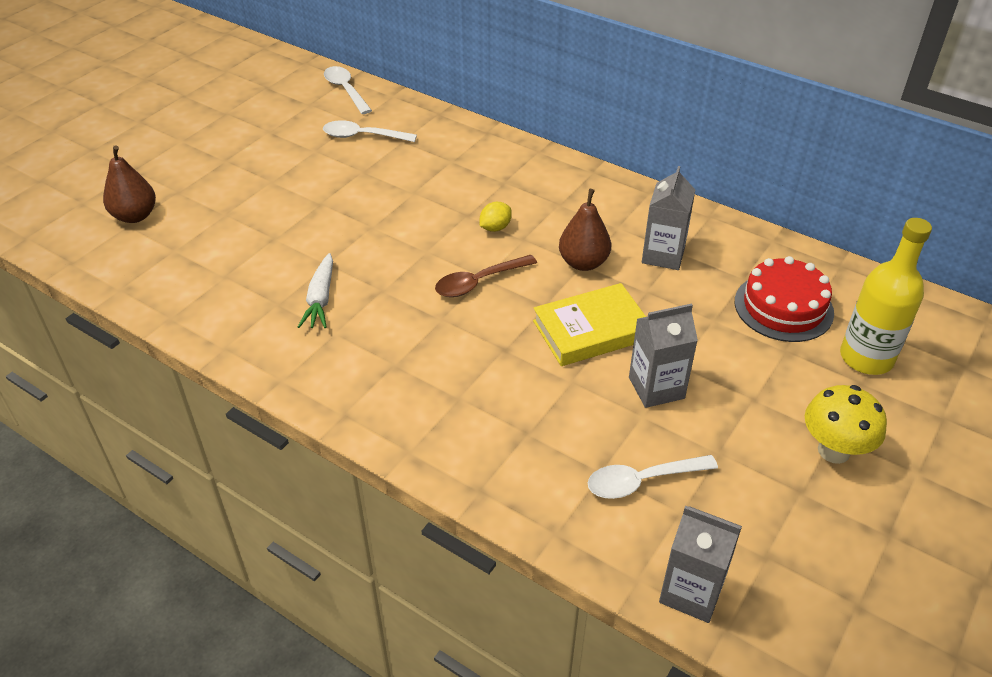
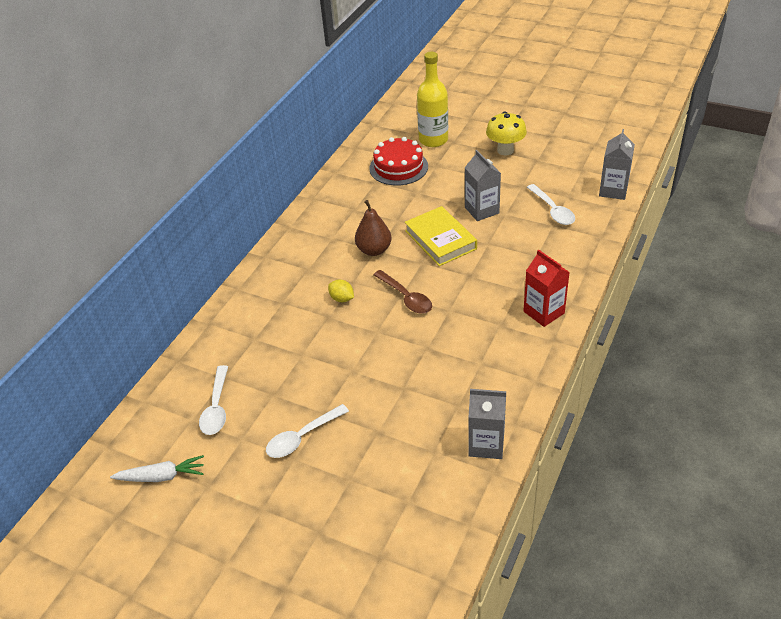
camera: 95 degrees left, 0 degrees up
(135, 216) = (363, 555): brown pear -> none
(320, 299) = (446, 381): white carrot -> white carrot (162, 476)
(345, 90) = (130, 441): white spoon -> white spoon (302, 437)
(401, 415) = (544, 312): none -> red carton
(663, 255) = (359, 216): grey carton -> grey carton (486, 444)

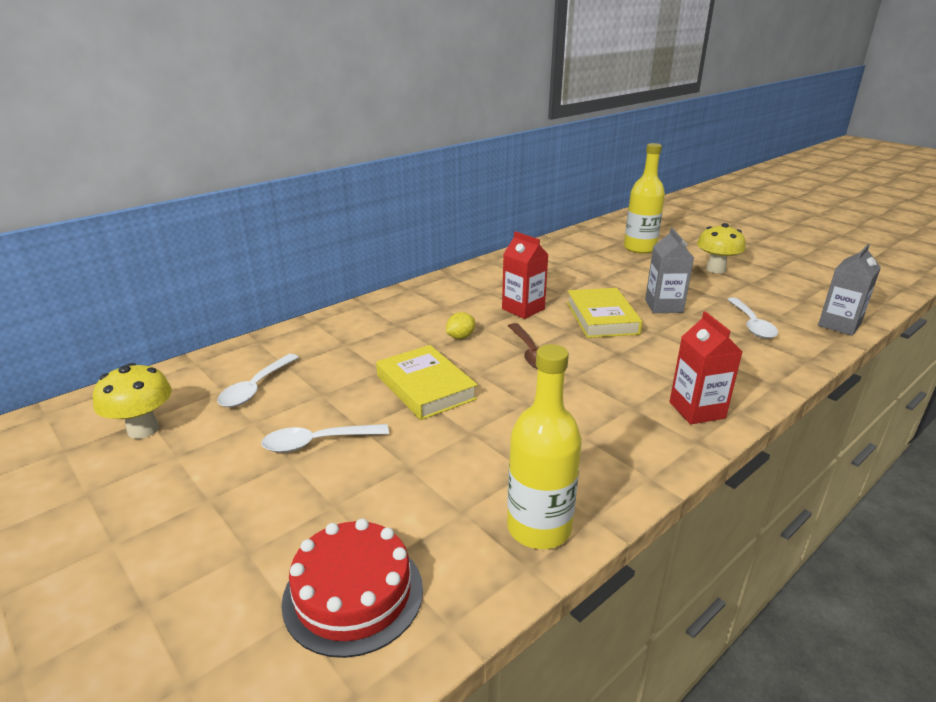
camera: 20 degrees right, 15 degrees down
(162, 476) = (143, 429): white carrot -> yellow mushroom
(342, 299) = (460, 337): yellow lemon -> yellow lemon turned 75 degrees clockwise
(347, 359) = (425, 387): none -> yellow book
(374, 250) = (523, 309): brown pear -> red carton
(398, 167) = (591, 259): red cake -> red cake (353, 594)
(486, 444) = (539, 528): grey carton -> yellow bottle

